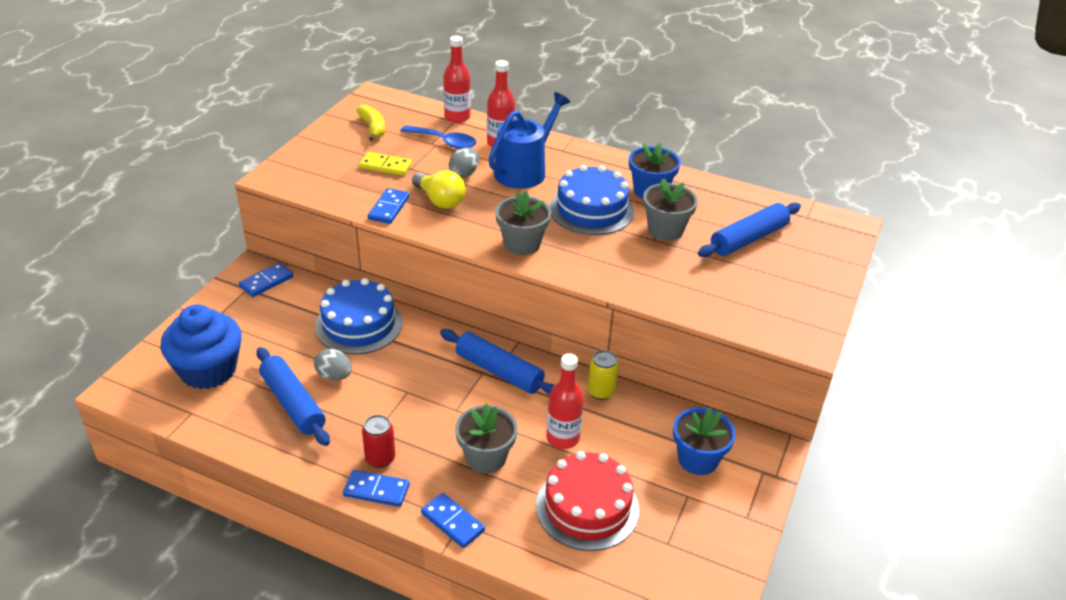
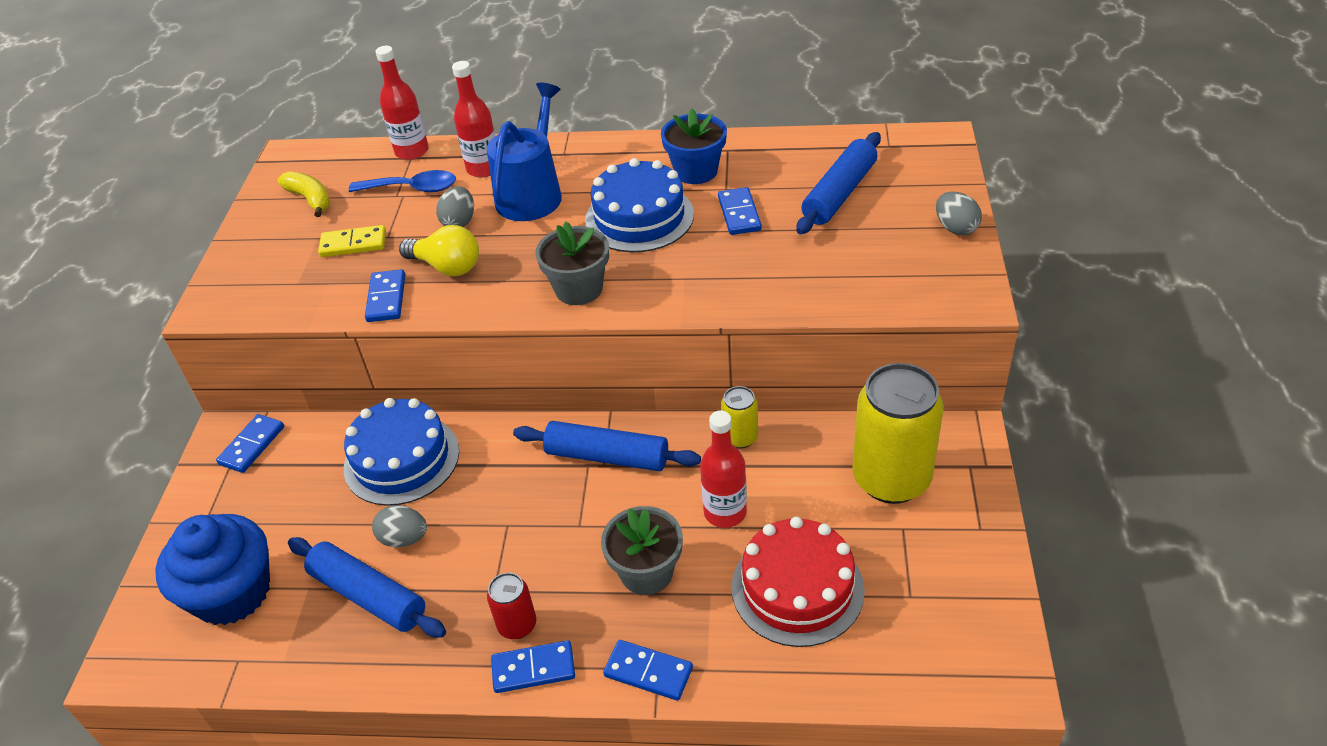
camera: 15 degrees left, 5 degrees up
(665, 230) = (739, 214): grey flower pot -> blue domino
(697, 459) = (891, 479): blue flower pot -> yellow can
(824, 290) = (955, 228): none -> grey egg

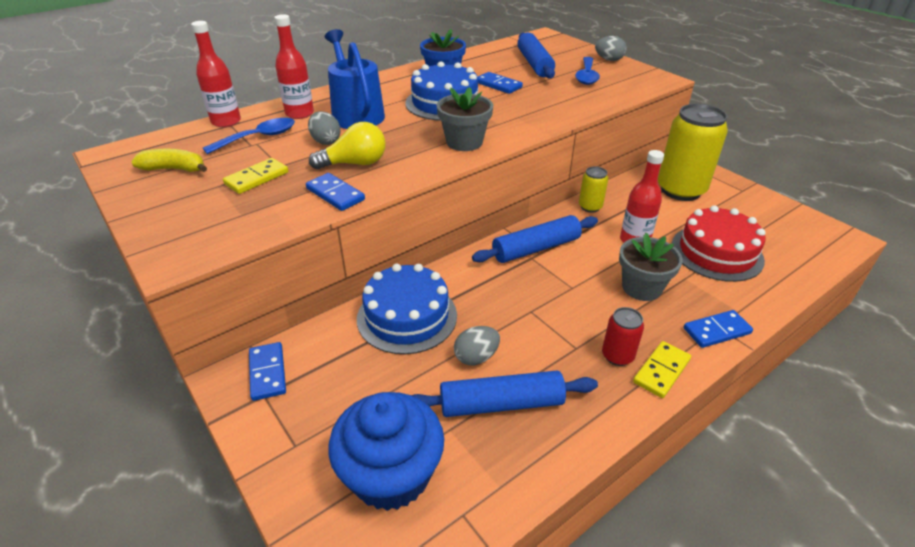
camera: 45 degrees left, 5 degrees down
(533, 669) = (661, 371): blue domino -> yellow domino
(873, 247) = (586, 76): none -> blue spoon

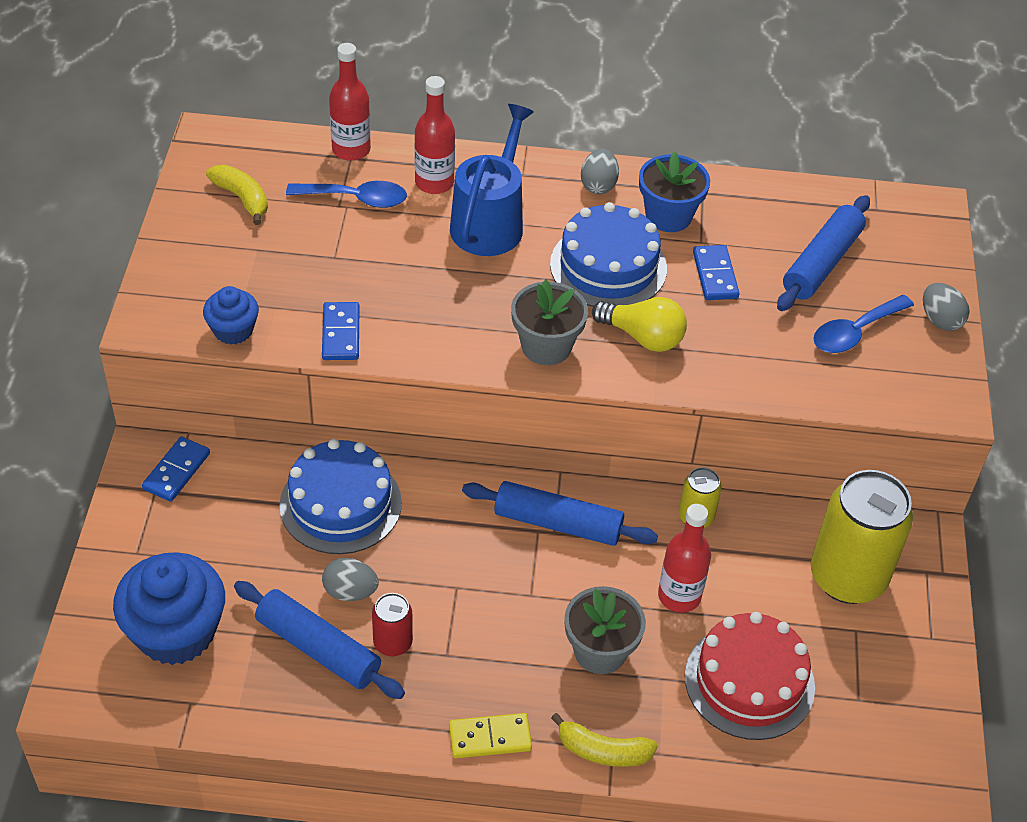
camera: 40 degrees right, 10 degrees up
(253, 229) = (233, 330): none -> blue cupcake
(256, 178) = (297, 262): yellow domino -> none
(326, 141) = (412, 248): grey egg -> grey egg (598, 185)
(355, 163) = (403, 303): yellow light bulb -> yellow light bulb (643, 337)
(617, 356) = (472, 692): red can -> red can (392, 643)
(716, 331) = (602, 751): blue domino -> yellow banana

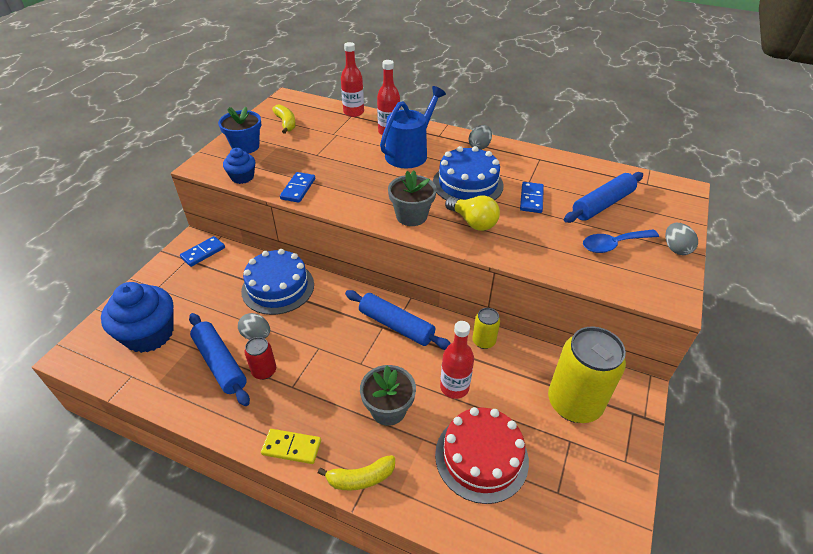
camera: 20 degrees right, 5 degrees down
(356, 199) = (344, 132): blue spoon -> none
(602, 751) = (360, 478): yellow banana -> yellow banana turned 45 degrees counterclockwise
(668, 216) = (514, 166): blue flower pot -> blue flower pot (245, 146)

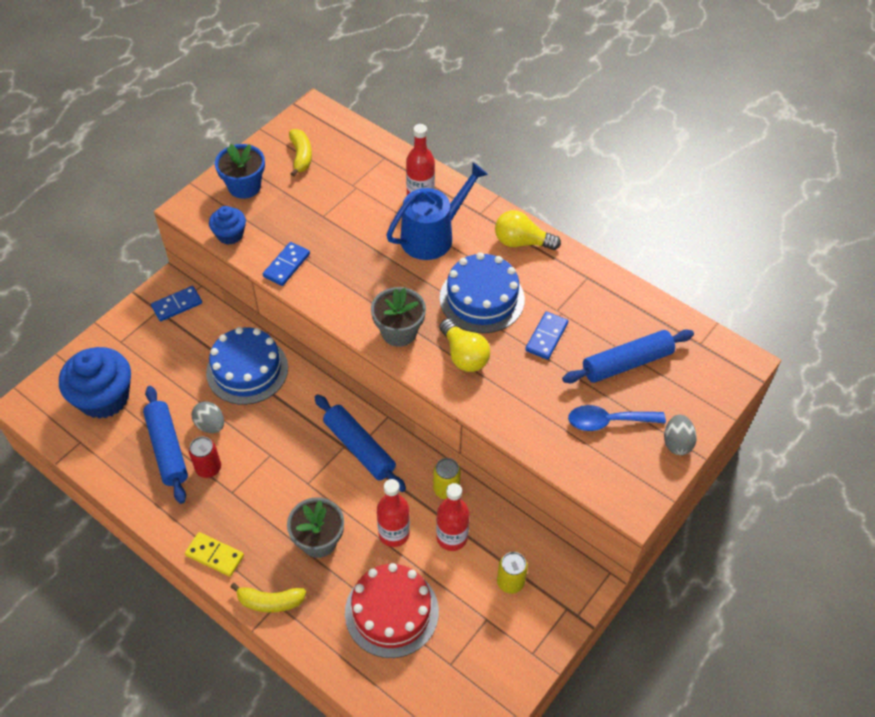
camera: 15 degrees right, 10 degrees up
(353, 112) = (388, 152): red bottle -> red bottle (452, 537)
(479, 146) = (521, 242): grey egg -> yellow light bulb
(574, 403) = (510, 582): yellow can -> yellow can, size x0.47

